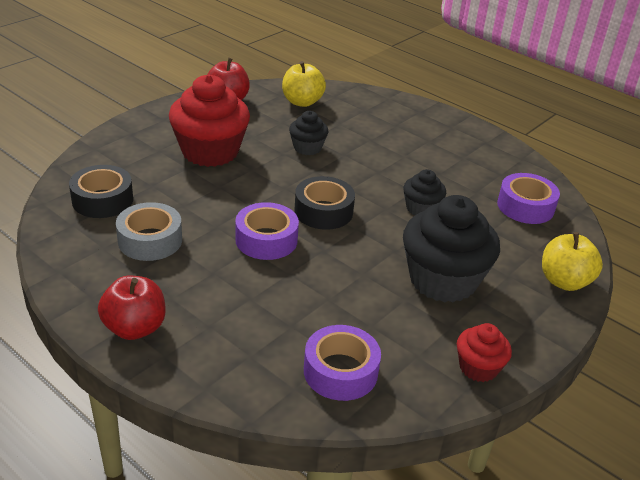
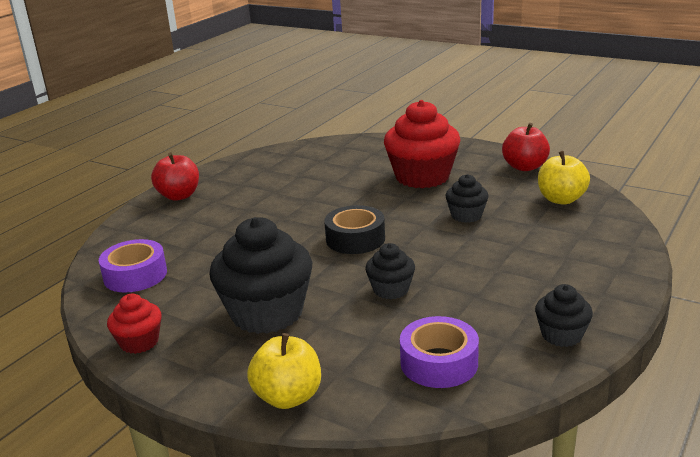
camera: 85 degrees right, 10 degrees down
(102, 200) = (324, 156): black tape -> none
(150, 240) = (279, 181): grey tape -> none
(266, 240) = (298, 221): purple tape -> none
(498, 153) = (561, 335): none -> black cupcake

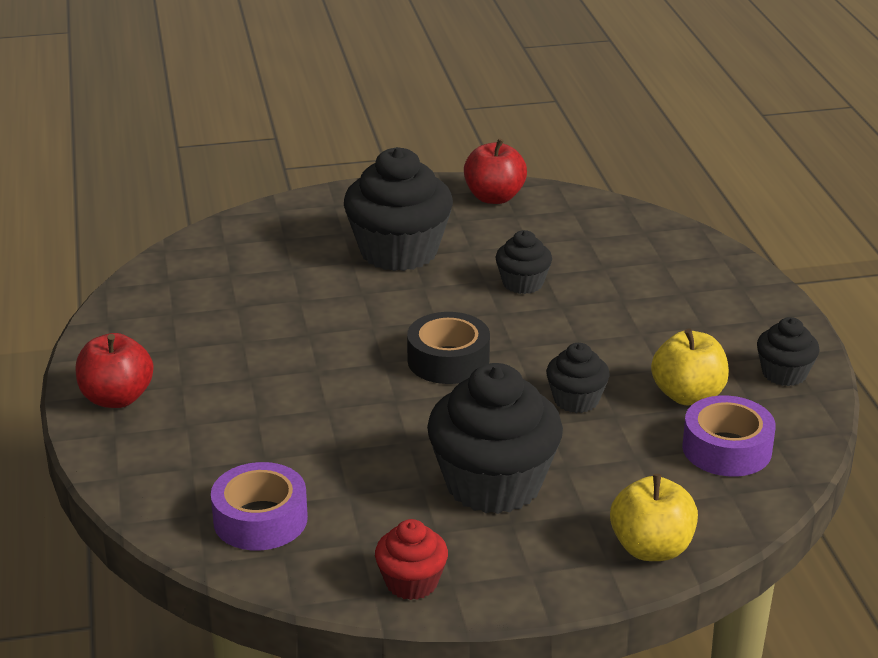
camera: 45 degrees left, 5 degrees up
(422, 177) = (399, 251): red cupcake -> black cupcake
(561, 199) = (588, 226): yellow apple -> yellow apple (688, 395)

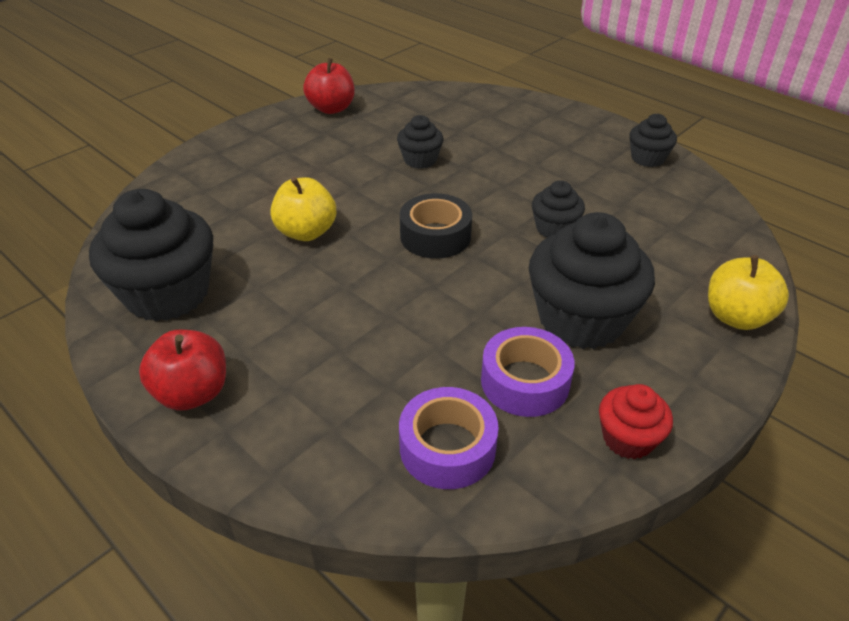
camera: 35 degrees left, 10 degrees up
(399, 251) = (306, 169): black cupcake -> black cupcake (167, 294)
(688, 395) = (615, 195): yellow apple -> yellow apple (306, 232)
(726, 449) = (683, 222): purple tape -> purple tape (525, 382)

